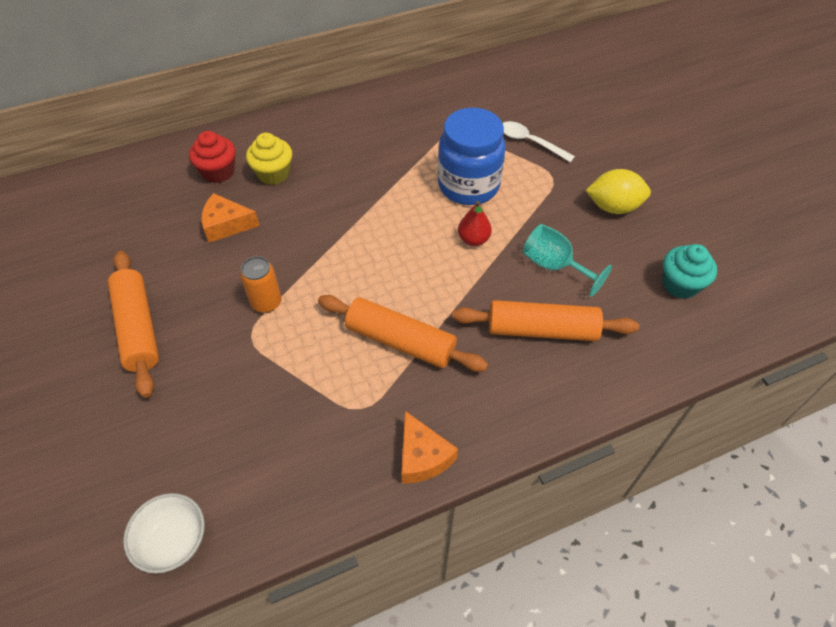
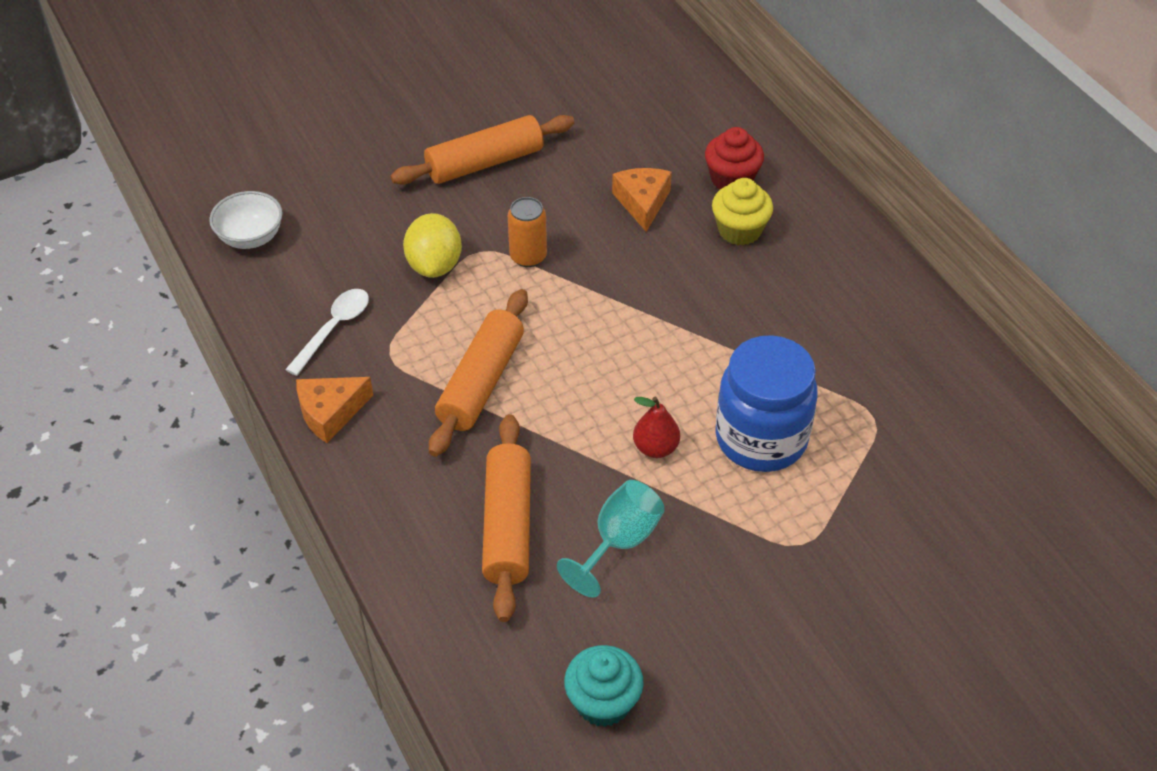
camera: 85 degrees right, 5 degrees down
(530, 142) = (877, 515): white spoon -> white spoon (334, 328)
(613, 207) = (751, 624): yellow lemon -> yellow lemon (434, 265)

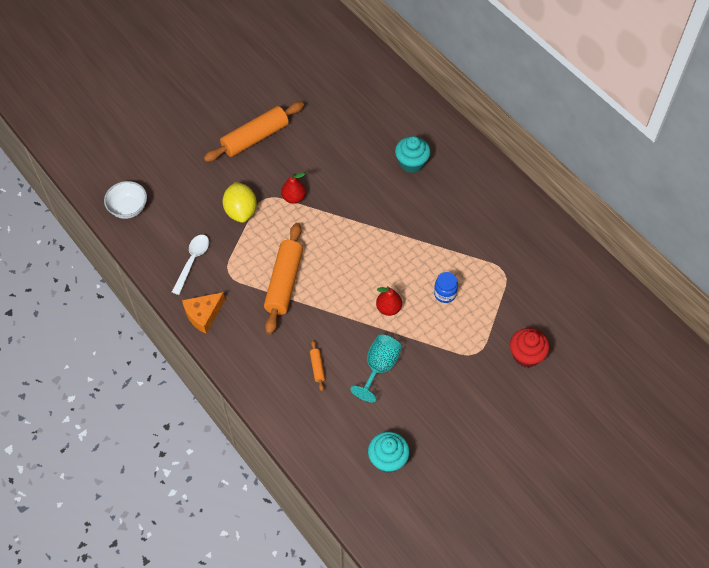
camera: 10 degrees left, 10 degrees up
(508, 525) = (317, 367): orange rolling pin -> orange rolling pin, size x0.42
(528, 256) = (294, 197): orange can -> red pear
(642, 203) = (353, 152): orange cheese -> none
(731, 179) = (401, 129): red cupcake -> red cupcake (526, 355)
(739, 230) = (411, 163): yellow cupcake -> turquoise cupcake
(761, 439) = (445, 294): blue jar -> blue jar, size x0.44

